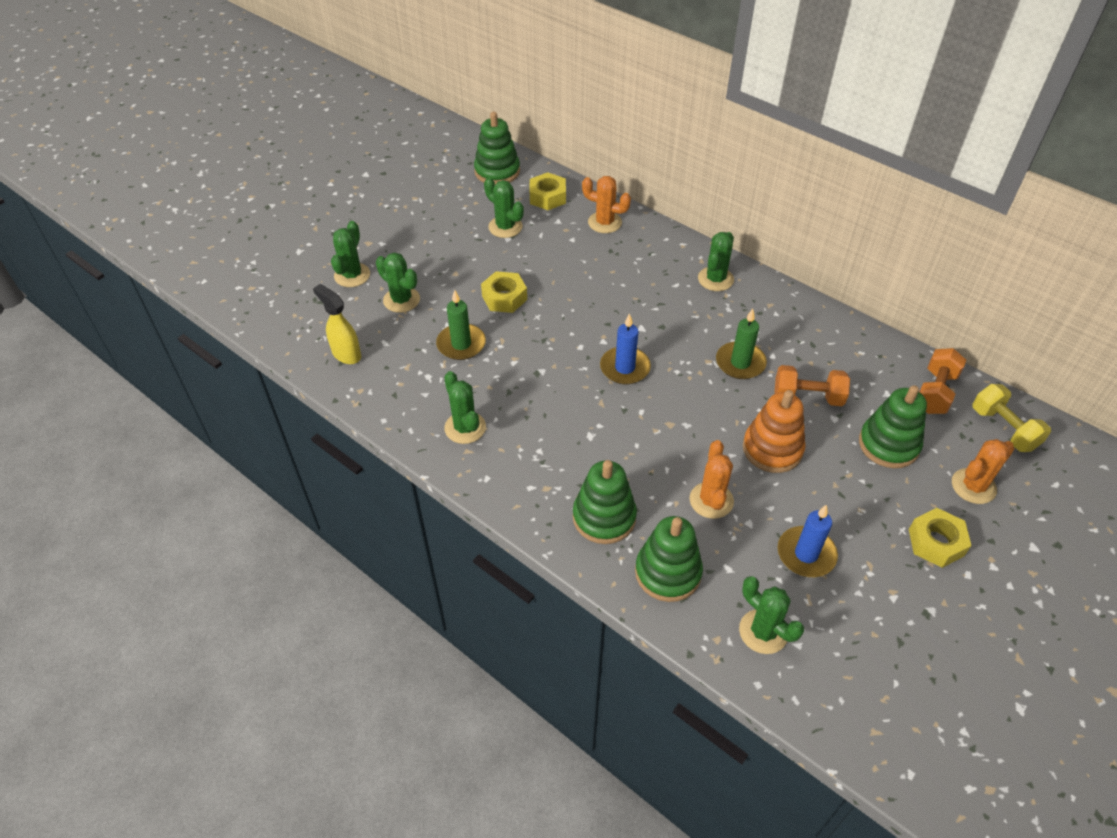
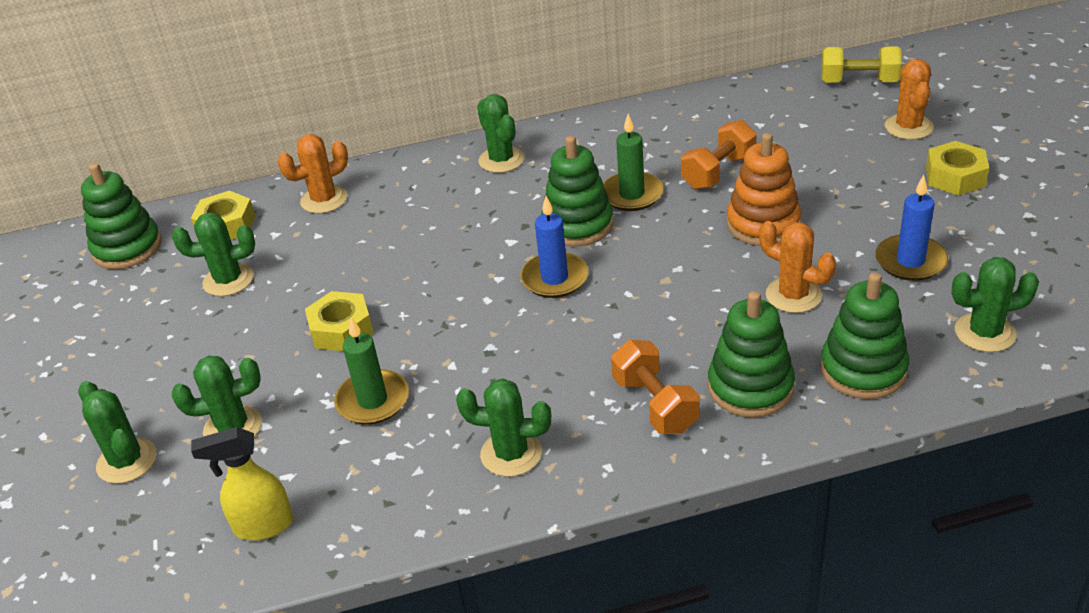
camera: 50 degrees left, 10 degrees down
(888, 444) = (821, 151): green stacking toy -> green stacking toy (577, 225)
(935, 392) = (784, 97): orange dumbbell -> orange dumbbell (655, 404)

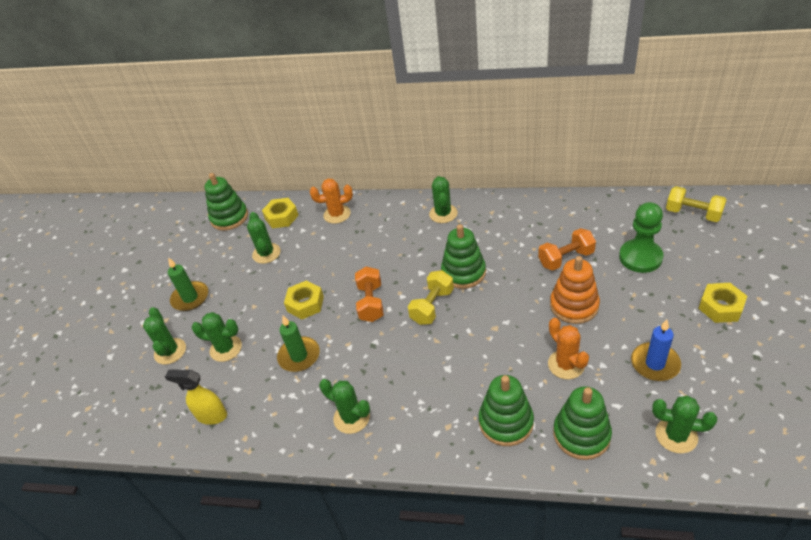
camera: 25 degrees right, 5 degrees up
(228, 280) = (266, 253): green cactus -> green cactus turned 60 degrees clockwise
(554, 278) = (432, 306): blue candle -> yellow dumbbell
(632, 194) = (505, 260): green candle -> green candle (190, 298)
(655, 404) = (445, 414): orange dumbbell -> orange dumbbell (371, 303)
(819, 146) = (640, 257): none -> green pawn
(908, 127) = (709, 259): orange cactus -> none

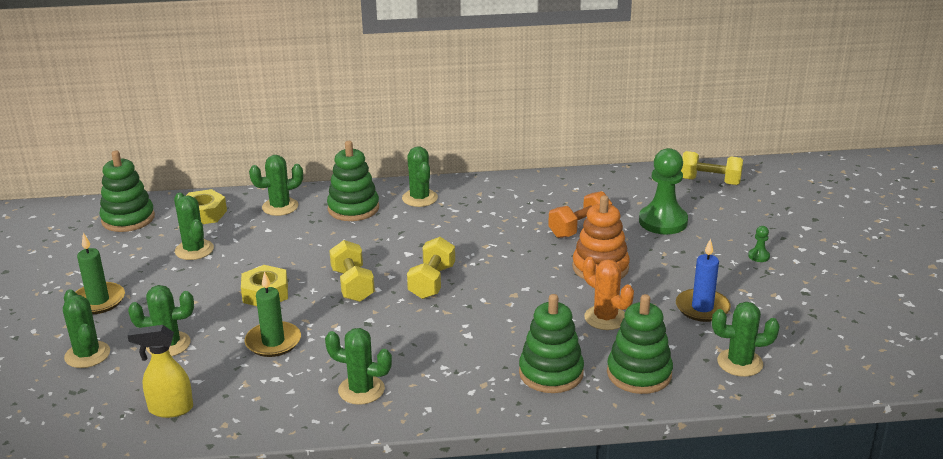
camera: 20 degrees left, 15 degrees down
(337, 214) = (280, 207): orange cactus -> green cactus
(371, 303) = (352, 285): orange dumbbell -> yellow dumbbell
(463, 272) = (461, 249): green stacking toy -> green stacking toy (353, 208)
(720, 307) = (758, 256): yellow nut -> green pawn

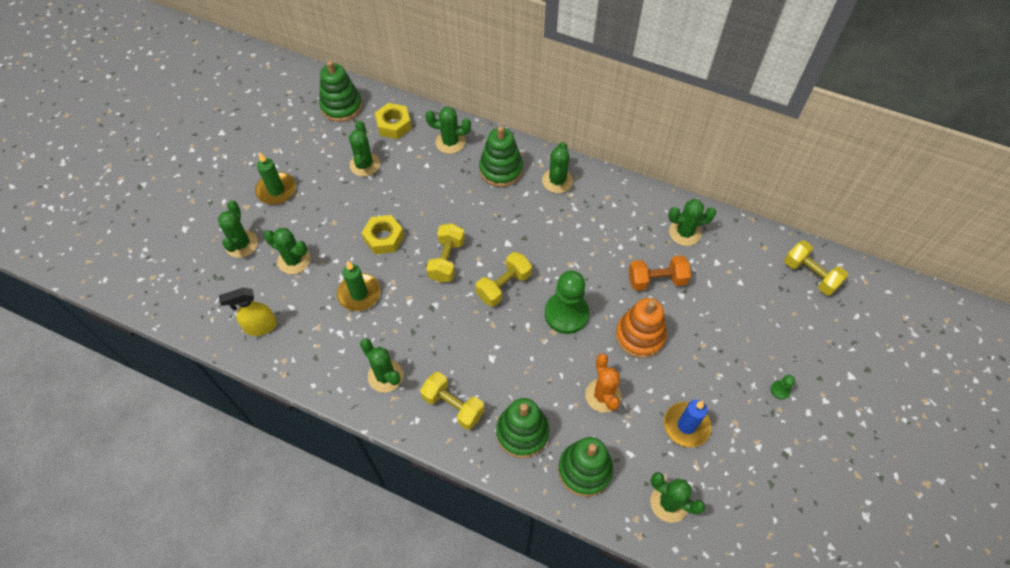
camera: 30 degrees right, 30 degrees up
(170, 409) = (260, 327): yellow spray bottle -> yellow spray bottle turned 45 degrees counterclockwise
(459, 383) = (453, 406): none -> yellow dumbbell
(575, 192) = (685, 232): none -> green cactus
(663, 222) = (731, 306): green pawn -> green pawn (566, 314)

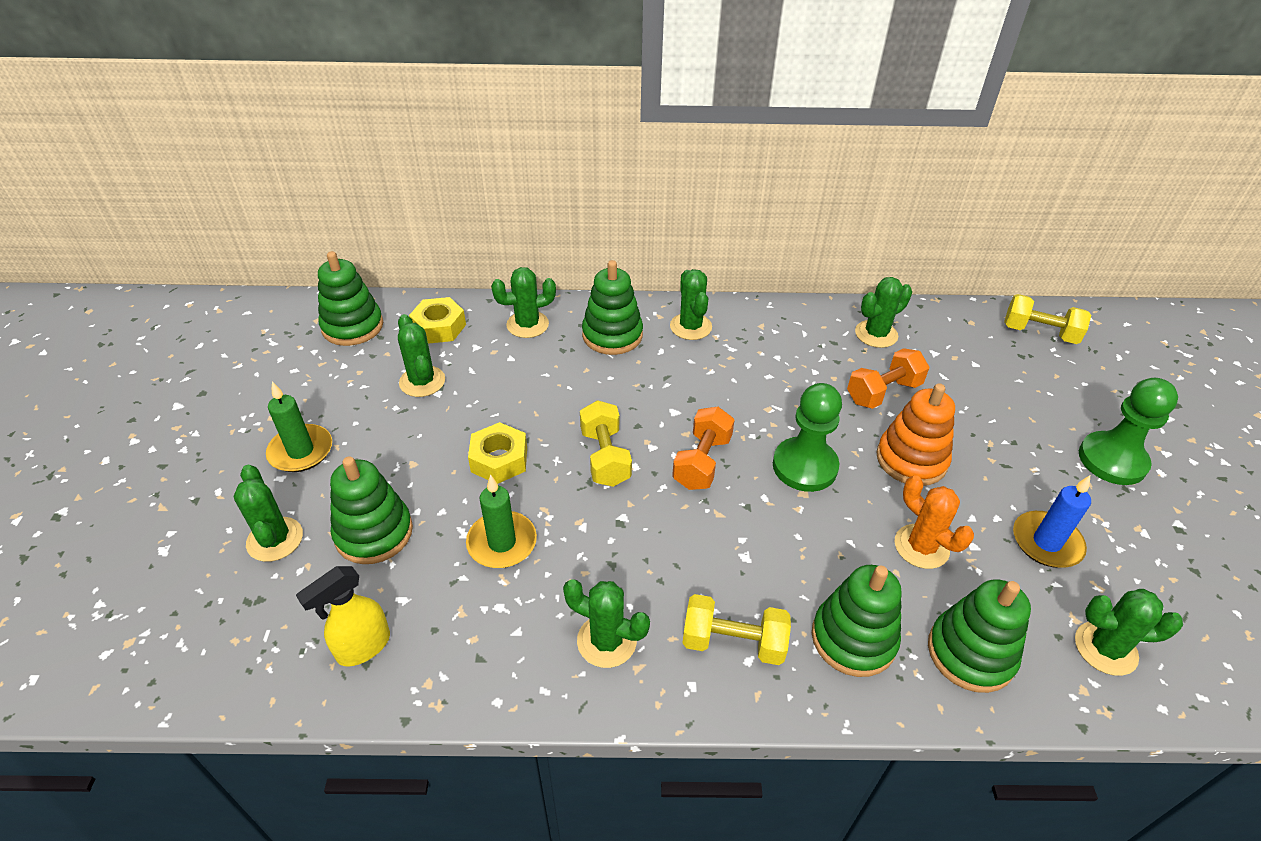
camera: 25 degrees left, 15 degrees down
(294, 260) = (374, 533): green cactus -> green stacking toy
(503, 286) = (702, 462): yellow dumbbell -> orange dumbbell
(780, 390) = (1112, 460): green pawn -> green pawn, size x2.43

